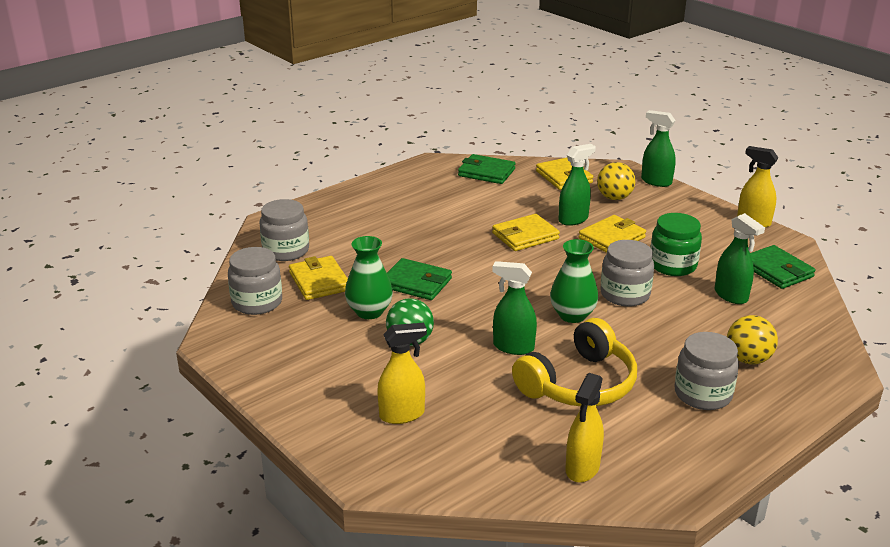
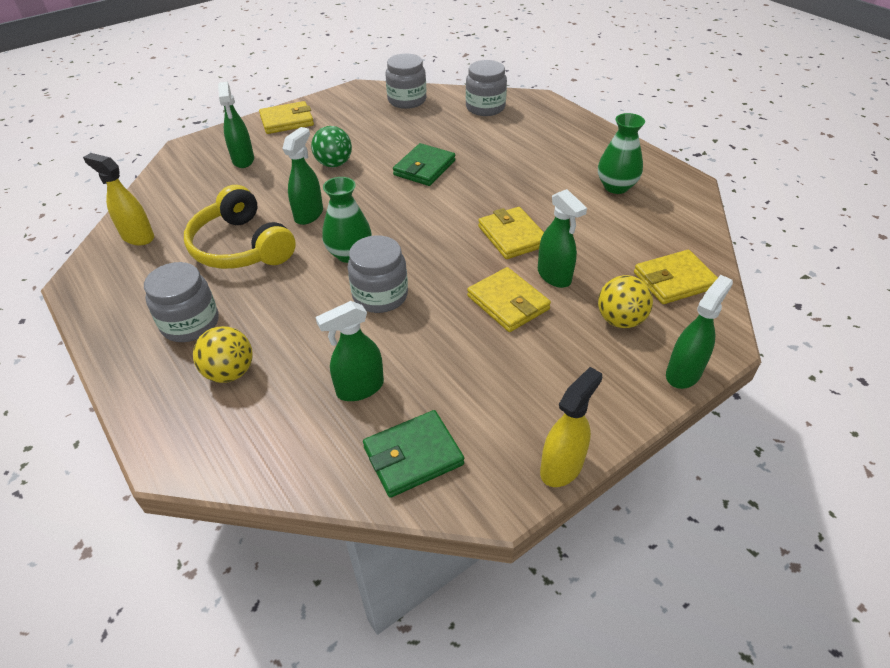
camera: 95 degrees right, 15 degrees up
(319, 281) = (434, 123): yellow wallet -> yellow wallet (287, 121)
(369, 312) = (383, 146): green vase -> green vase (616, 187)
(402, 414) = (243, 160): yellow spray bottle -> green spray bottle
(486, 172) = (670, 218): green wallet -> none
(672, 265) = (438, 347): green jar -> none

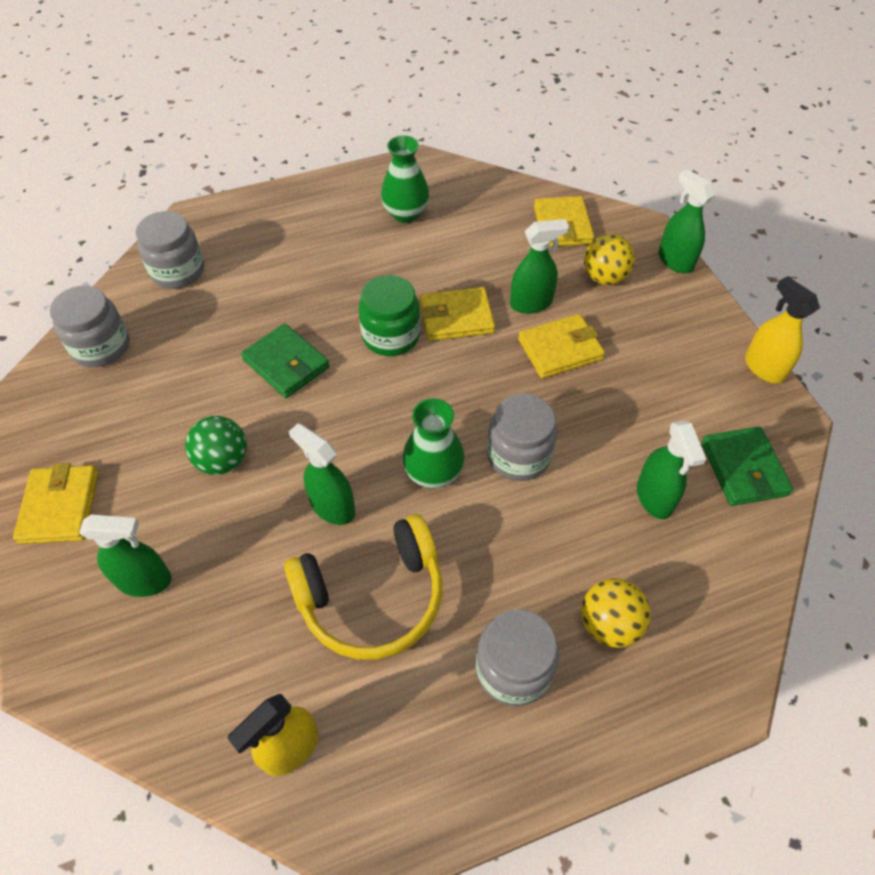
camera: 75 degrees left, 10 degrees up
(474, 207) = (391, 336): none -> green jar

